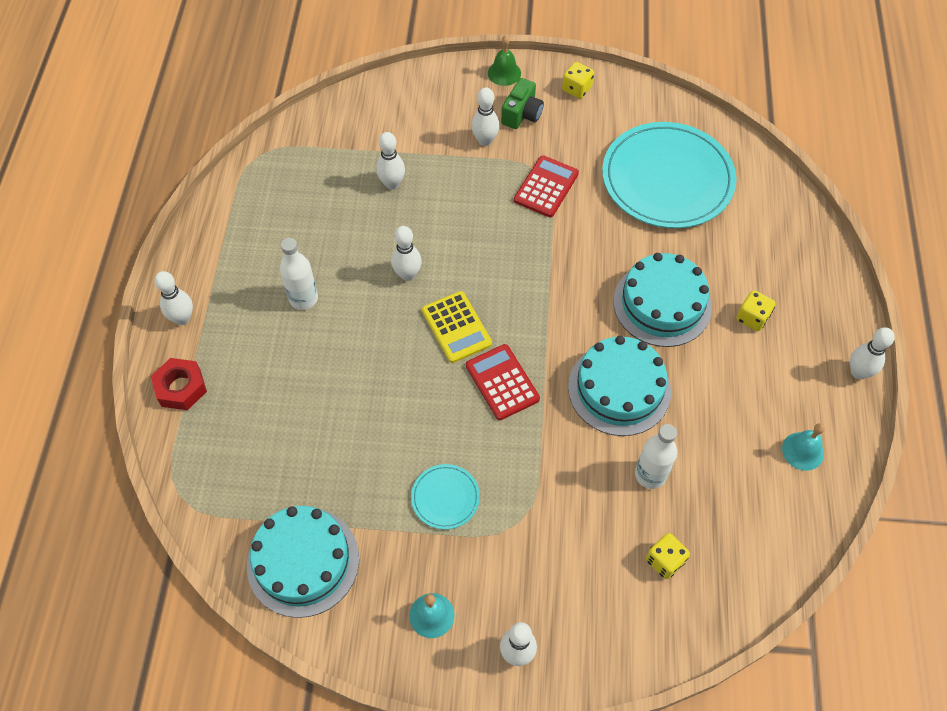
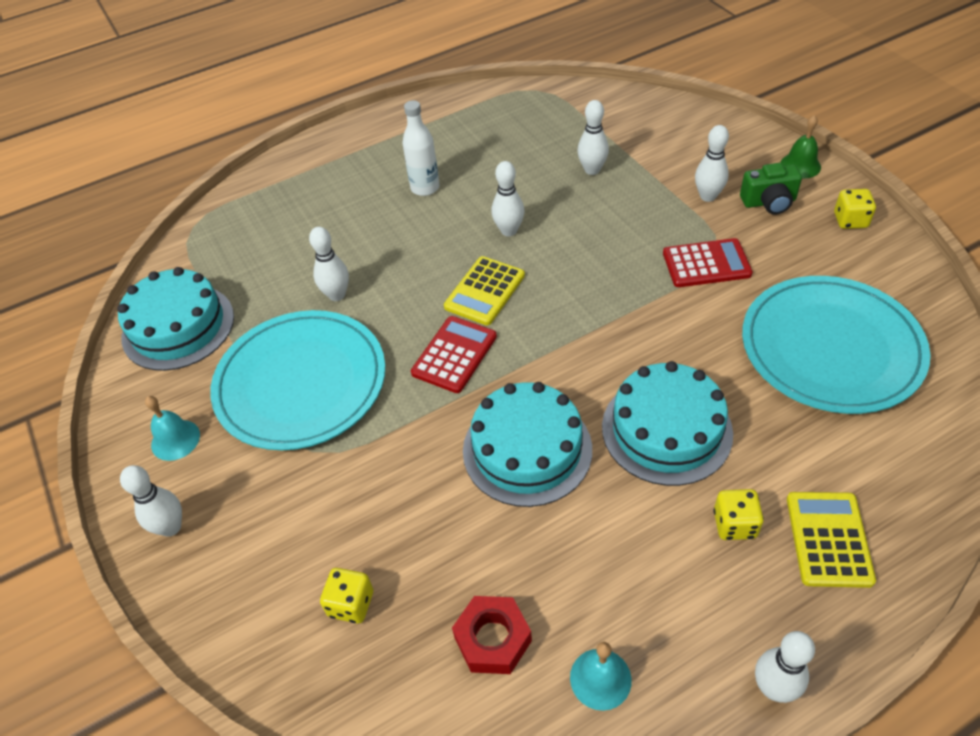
camera: 60 degrees right, 10 degrees down
(181, 388) = (286, 174): red nut -> red nut (493, 639)
(182, 318) = (348, 140): white bowling pin -> white bowling pin (337, 295)
(445, 497) = (301, 383): turquoise plate -> turquoise plate, size x2.30
(650, 475) = (446, 533): white bottle -> none
(792, 282) = (828, 539): none -> yellow calculator

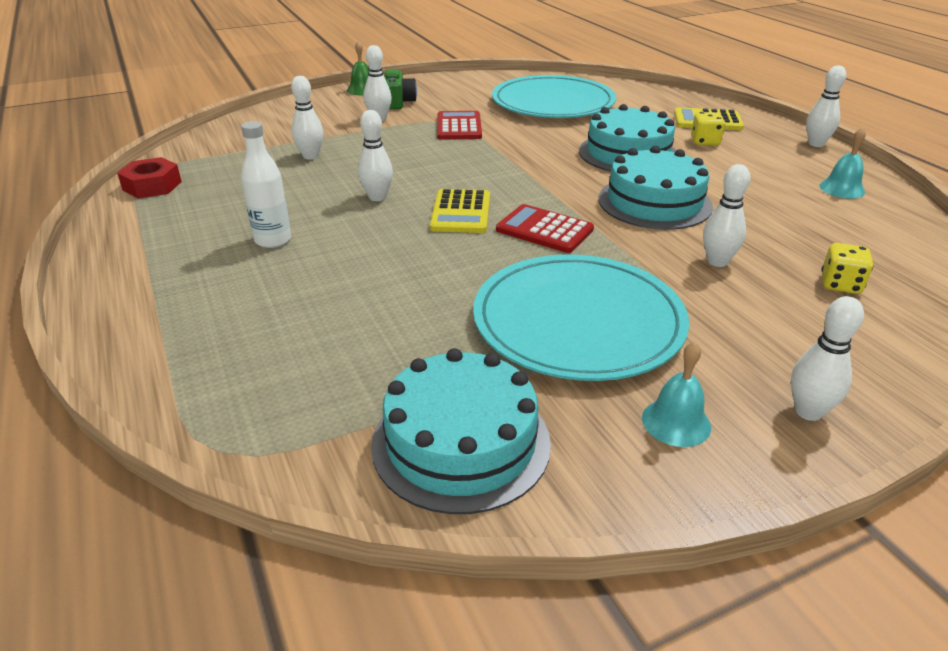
camera: 90 degrees left, 15 degrees down
(337, 295) = (437, 299): white bowling pin -> white bowling pin (717, 261)
(485, 291) = (461, 212): yellow calculator -> yellow calculator turned 60 degrees clockwise
(493, 639) = (835, 223): red nut -> red nut (152, 186)
(850, 220) = (432, 84): yellow dice -> none

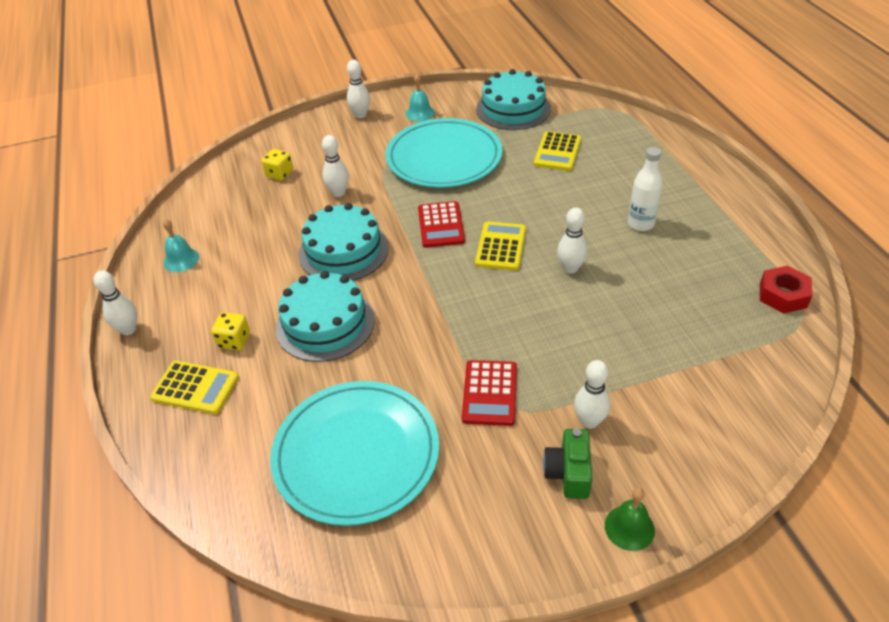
camera: 170 degrees left, 10 degrees up
(311, 156) = (649, 338): white bowling pin -> none
(371, 339) = (557, 152): none -> yellow calculator
(544, 230) = (441, 225): red calculator -> red calculator turned 45 degrees clockwise

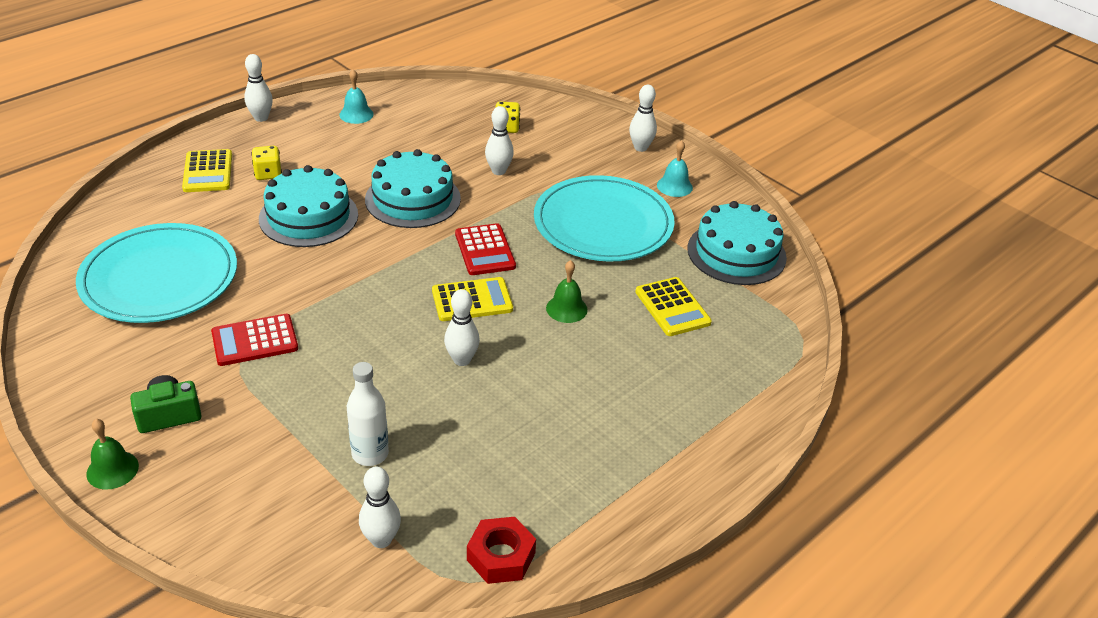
camera: 60 degrees right, 5 degrees down
(441, 225) = (485, 250): red calculator -> red calculator turned 75 degrees counterclockwise
(535, 200) = (566, 309): none -> green bell
(557, 152) = (672, 307): yellow calculator -> yellow calculator turned 105 degrees counterclockwise
(589, 421) = (238, 417): white bowling pin -> white bowling pin (381, 540)
(640, 224) = (572, 404): white bottle -> white bottle (370, 454)

